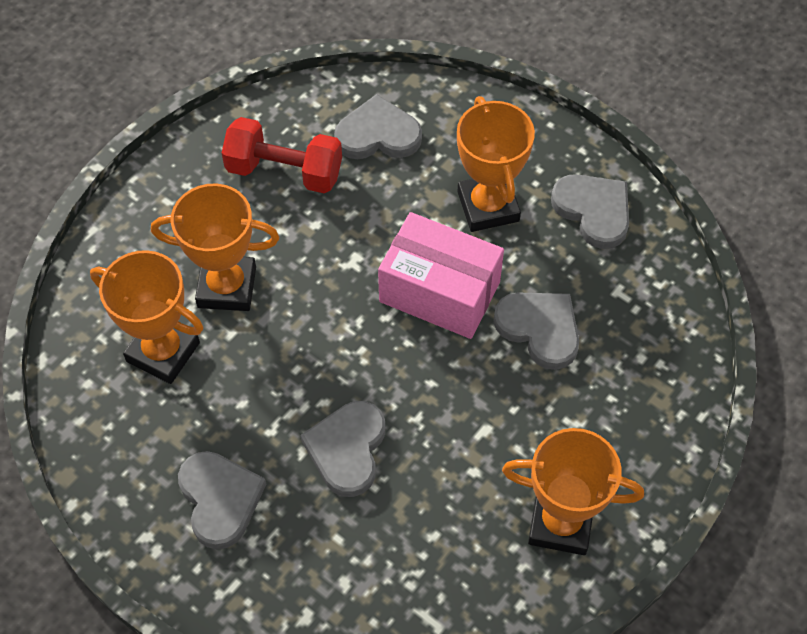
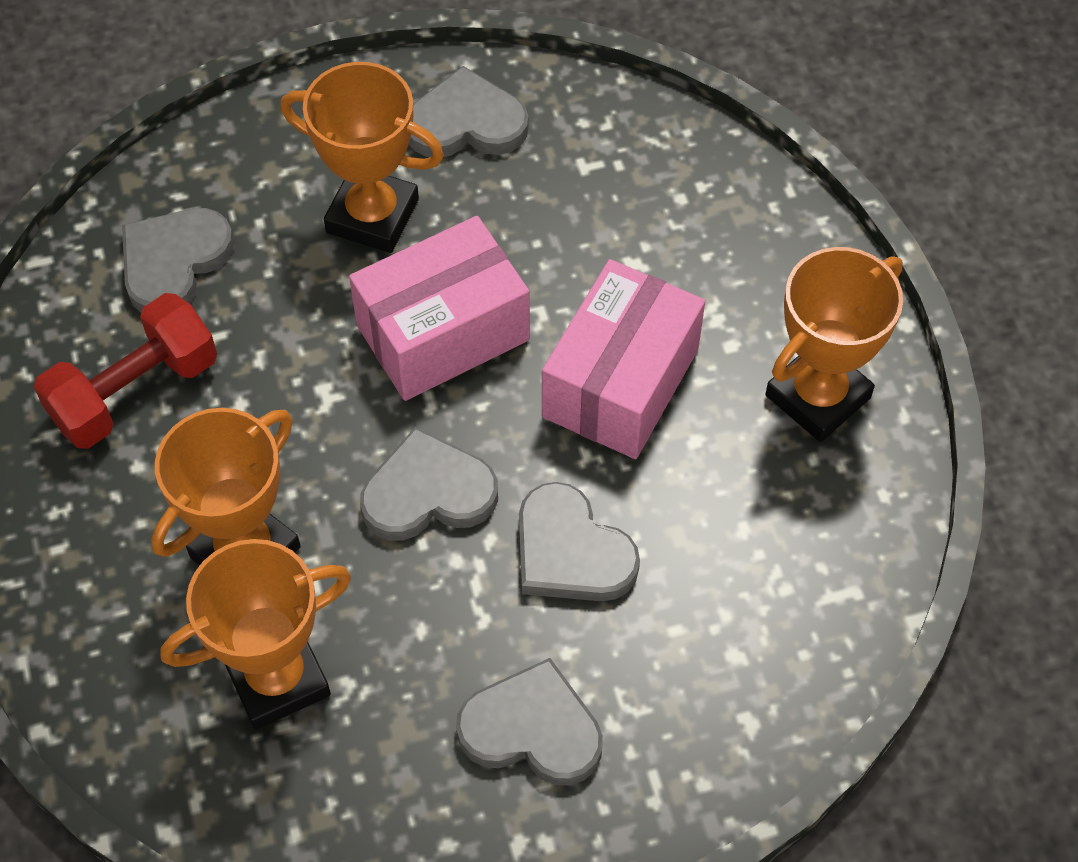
camera: 55 degrees left, 0 degrees up
(481, 406) = (621, 383): none -> pink box
(540, 329) = (571, 267): grey heart -> grey heart (428, 492)

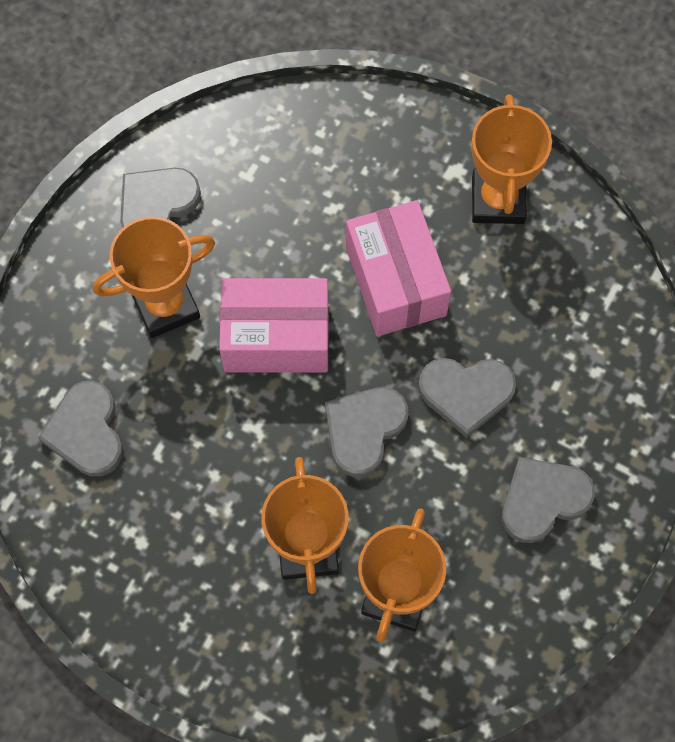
camera: 45 degrees left, 10 degrees up
(135, 391) = (150, 521): red dumbbell -> none
(443, 332) = (276, 337): pink box -> pink box turned 75 degrees clockwise

